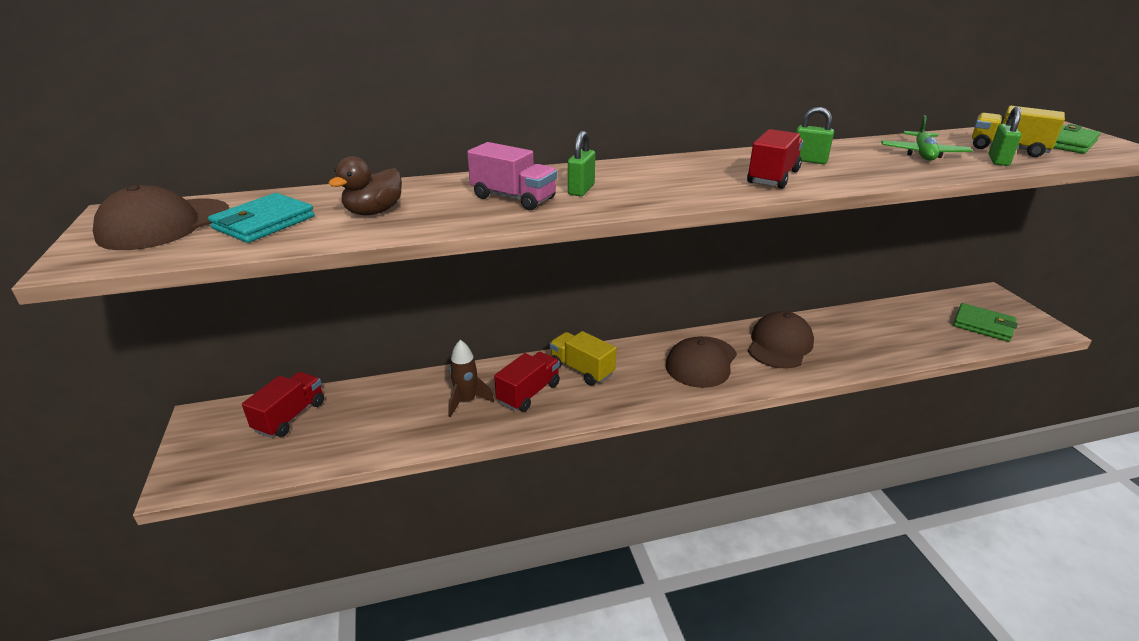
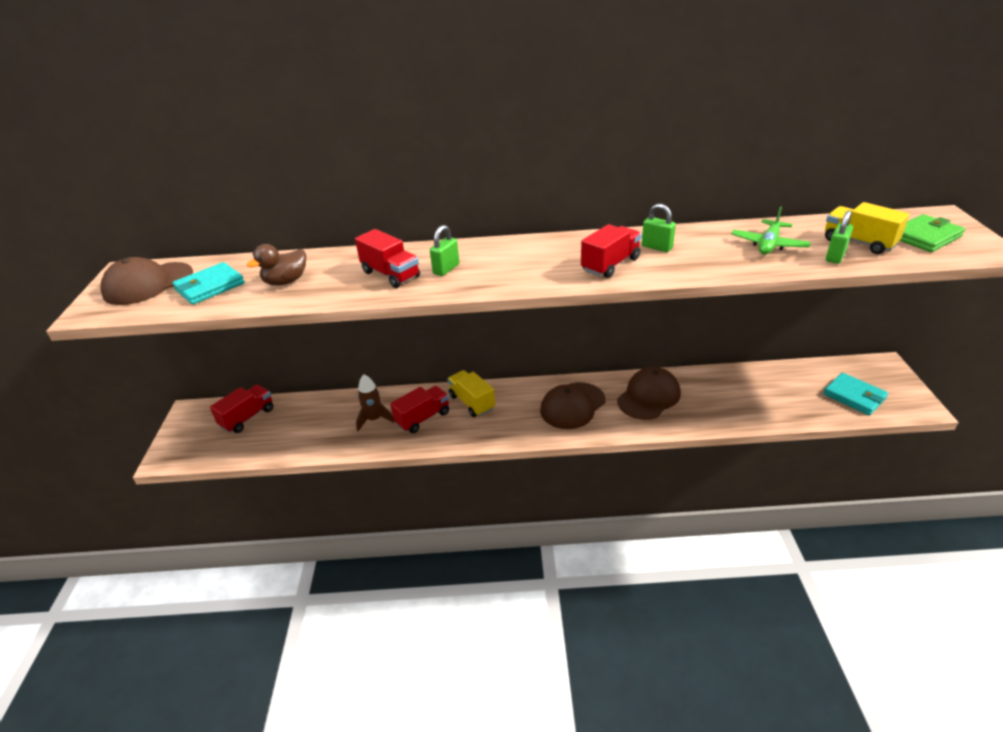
camera: 15 degrees right, 5 degrees up
(513, 198) = (390, 274): pink truck -> red truck
(983, 325) = (854, 396): green wallet -> turquoise wallet

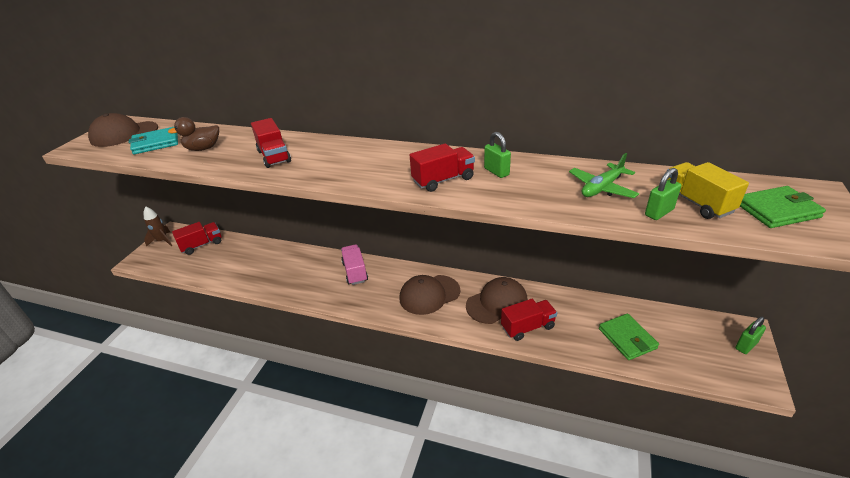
camera: 20 degrees right, 0 degrees up
(374, 419) = (279, 268): brown rocket -> brown rocket (162, 241)
(423, 418) = (312, 275): red truck -> red truck (527, 327)
(446, 269) = (315, 159): green padlock -> green padlock (746, 345)
(472, 402) = (355, 272): yellow truck -> pink truck
(791, 398) = (627, 338): none -> green wallet
(854, 396) = (693, 353): turquoise wallet -> none

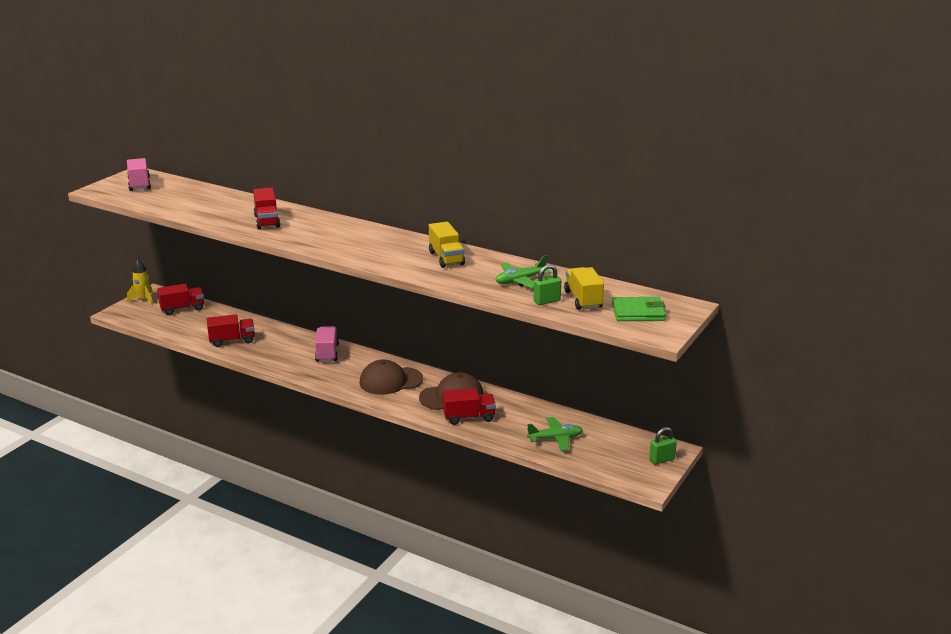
camera: 10 degrees right, 10 degrees down
(124, 134) = (139, 184): brown cap -> pink truck
(156, 143) = (167, 196): turquoise wallet -> none
(162, 241) = (143, 300): brown rocket -> yellow rocket
(203, 148) = (208, 206): brown duck -> none
(443, 180) = (398, 258): red truck -> red truck (232, 341)
(496, 172) = (446, 258): green padlock -> yellow truck
(627, 338) = (555, 439): green wallet -> green plane

